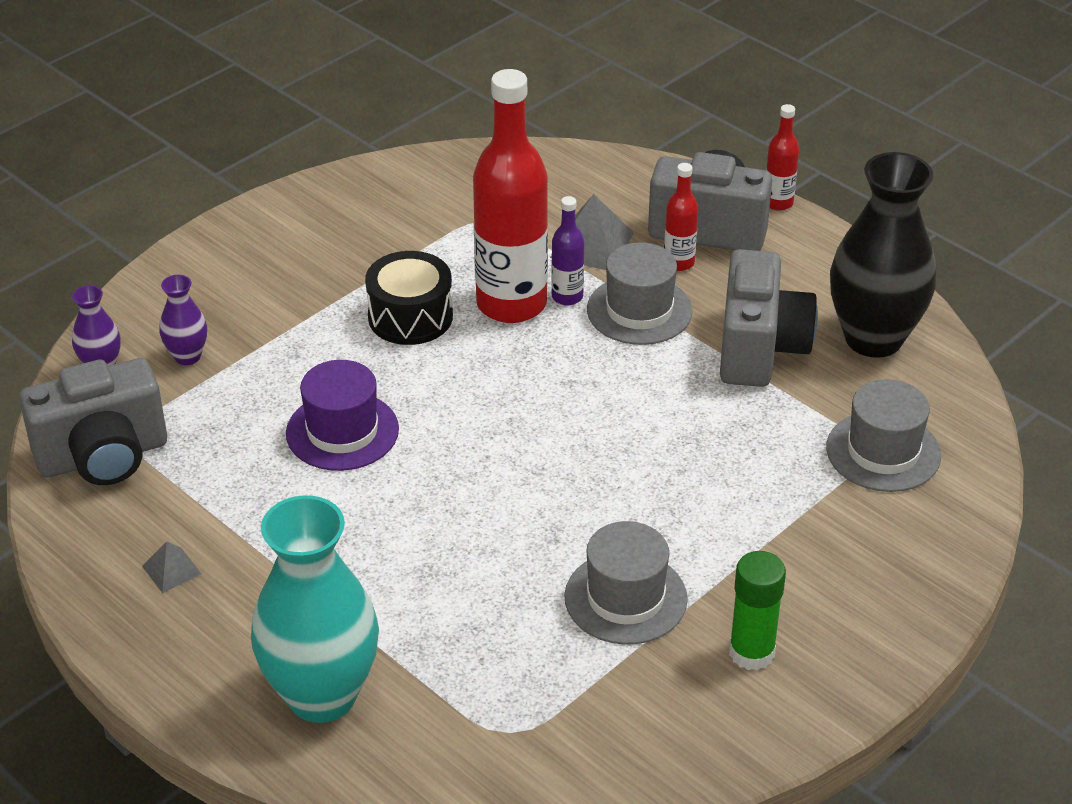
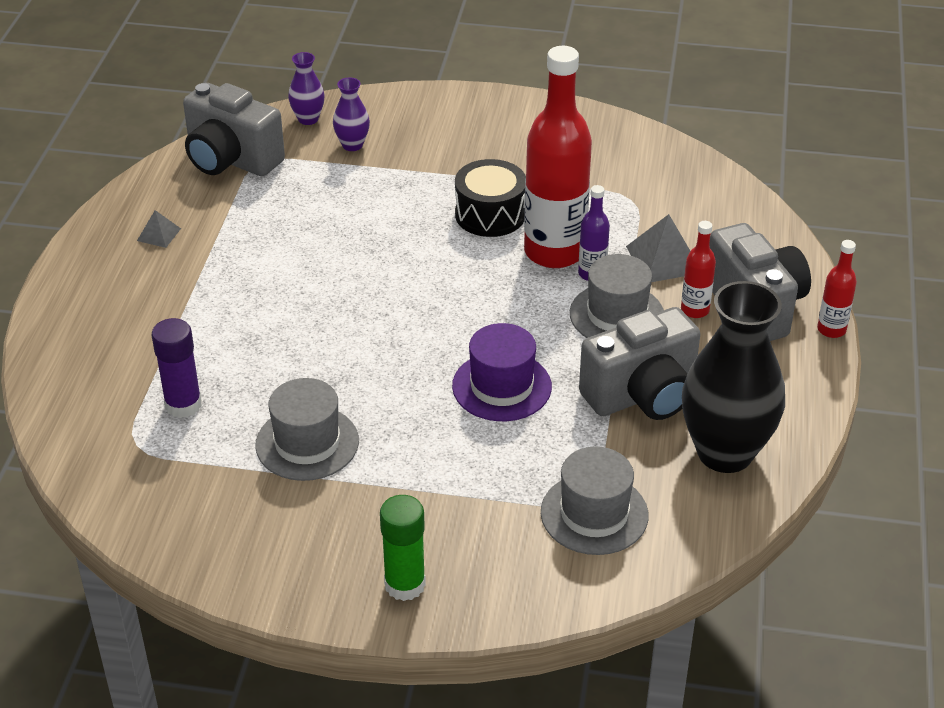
camera: 55 degrees right, 0 degrees up
(322, 695) = (103, 347): turquoise vase -> none
(342, 431) = (347, 240): purple hat -> purple hat (501, 386)
(481, 668) = (183, 405): none -> purple glue stick
(751, 652) = (307, 532): green glue stick -> green glue stick (405, 584)

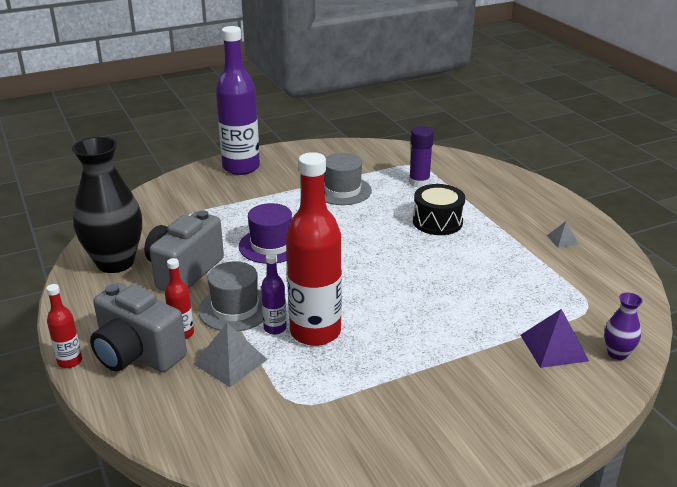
camera: 145 degrees right, 10 degrees down
(231, 160) = (607, 298): grey camera -> none
(352, 145) = (554, 347): purple vase -> purple pyramid
(405, 584) = (241, 167): green glue stick -> purple bottle
(490, 214) = (389, 339): black drum -> black drum (437, 222)
(594, 514) = (173, 215): grey hat -> none

